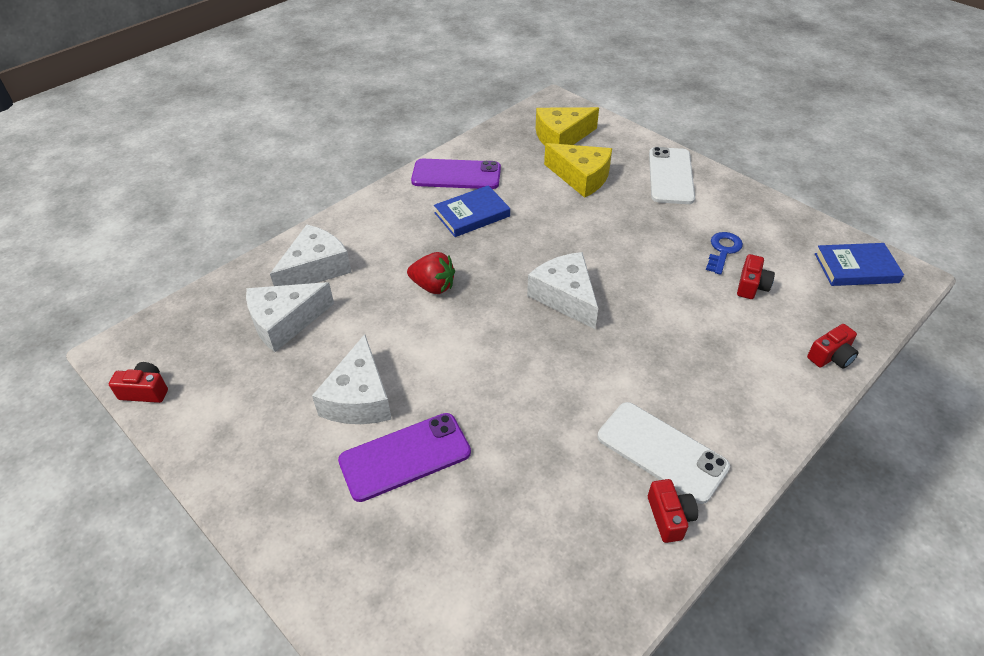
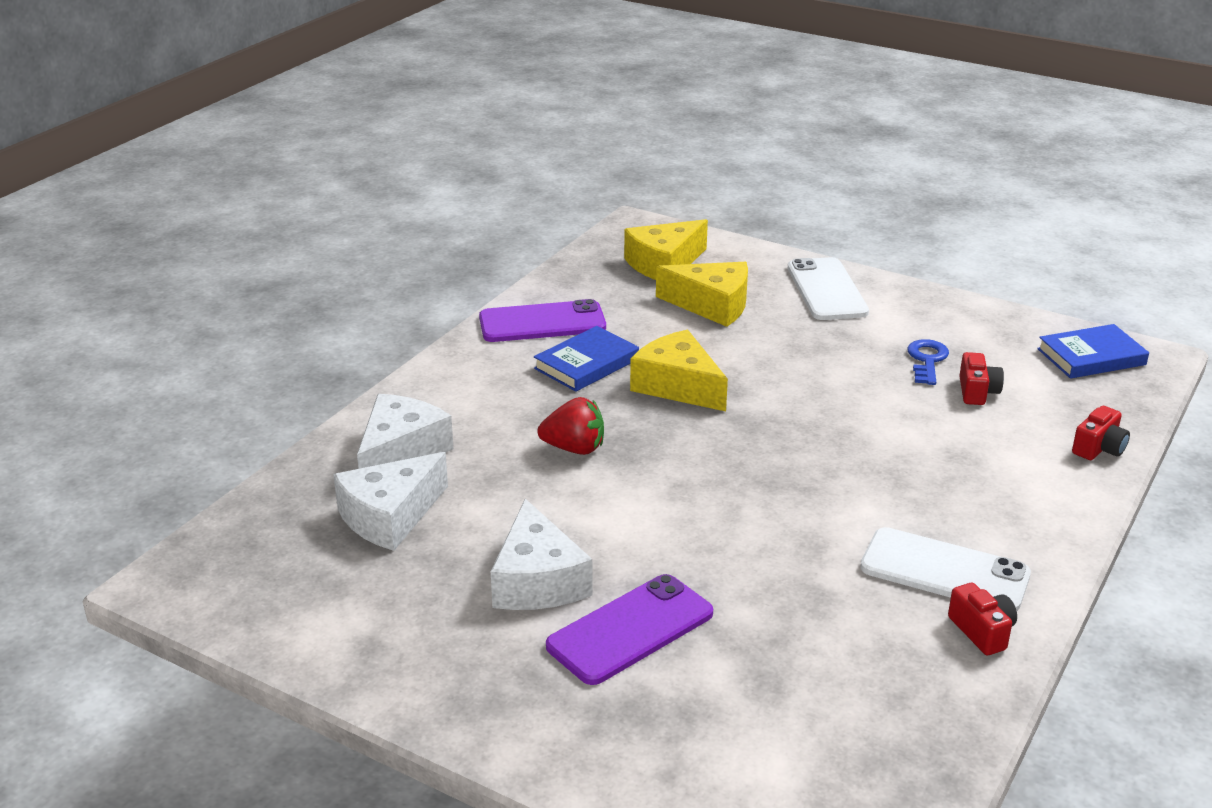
camera: 15 degrees left, 15 degrees down
(145, 391) = (232, 621): red camera -> none
(528, 244) = (678, 386): none -> yellow cheese
(565, 297) = (753, 435): white cheese -> none

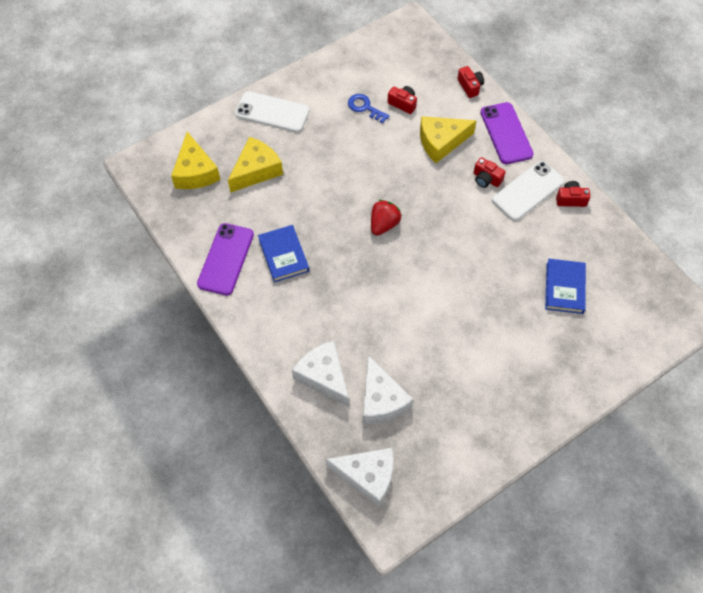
camera: 65 degrees left, 30 degrees up
(537, 580) = (464, 351): white cheese -> white cheese (367, 476)
(574, 448) = (363, 293): red strawberry -> red strawberry (384, 224)
(630, 630) = (516, 327): purple phone -> purple phone (506, 133)
(678, 386) = (329, 223): yellow cheese -> yellow cheese (441, 142)
(919, 516) = (486, 179): none -> red camera
(1091, 357) = (398, 44): blue book -> blue book (564, 288)

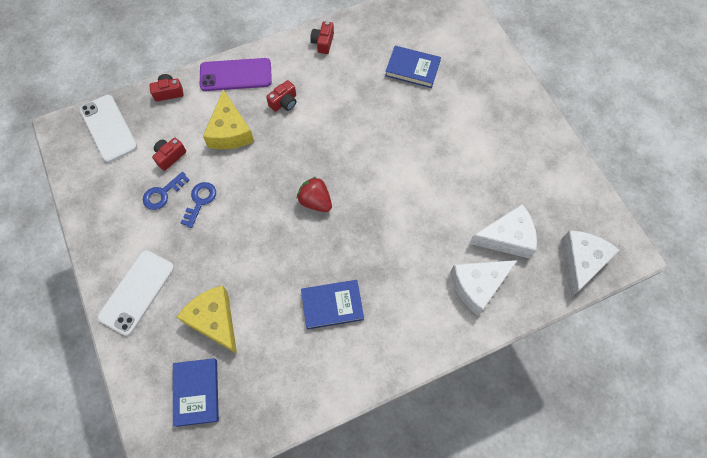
camera: 80 degrees left, 5 degrees up
(195, 172) = (197, 392): yellow cheese -> blue book
(226, 259) = (325, 368): purple phone -> none
(364, 136) = (200, 201): none -> blue key
(528, 191) = (306, 72): white phone -> white phone (108, 128)

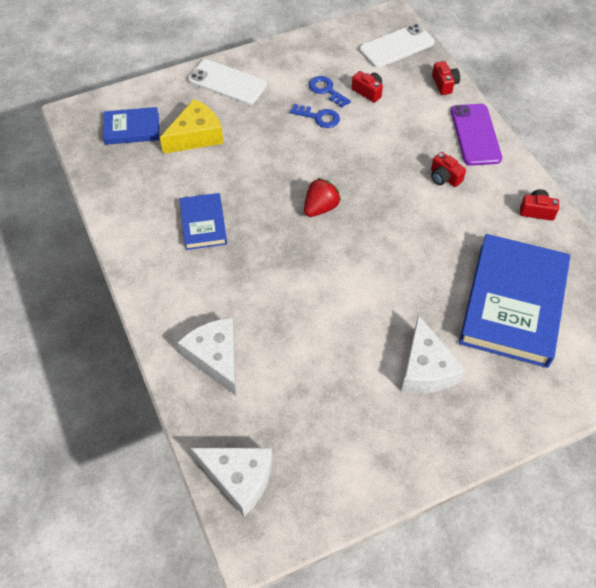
camera: 90 degrees right, 10 degrees down
(230, 131) = (402, 134): yellow cheese -> none
(412, 69) = (513, 303): blue book -> blue book, size x1.99
(507, 237) = (275, 394): white cheese -> white cheese (425, 368)

